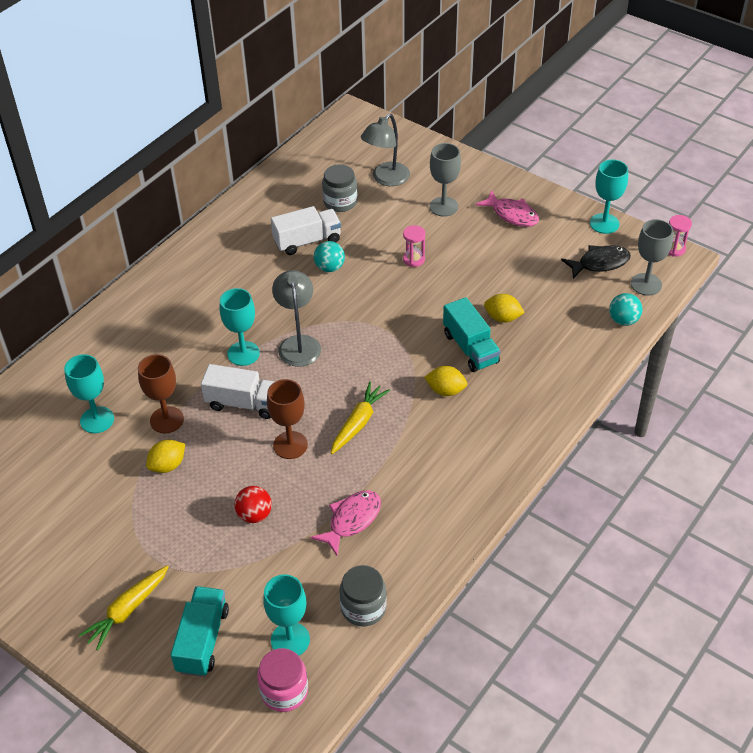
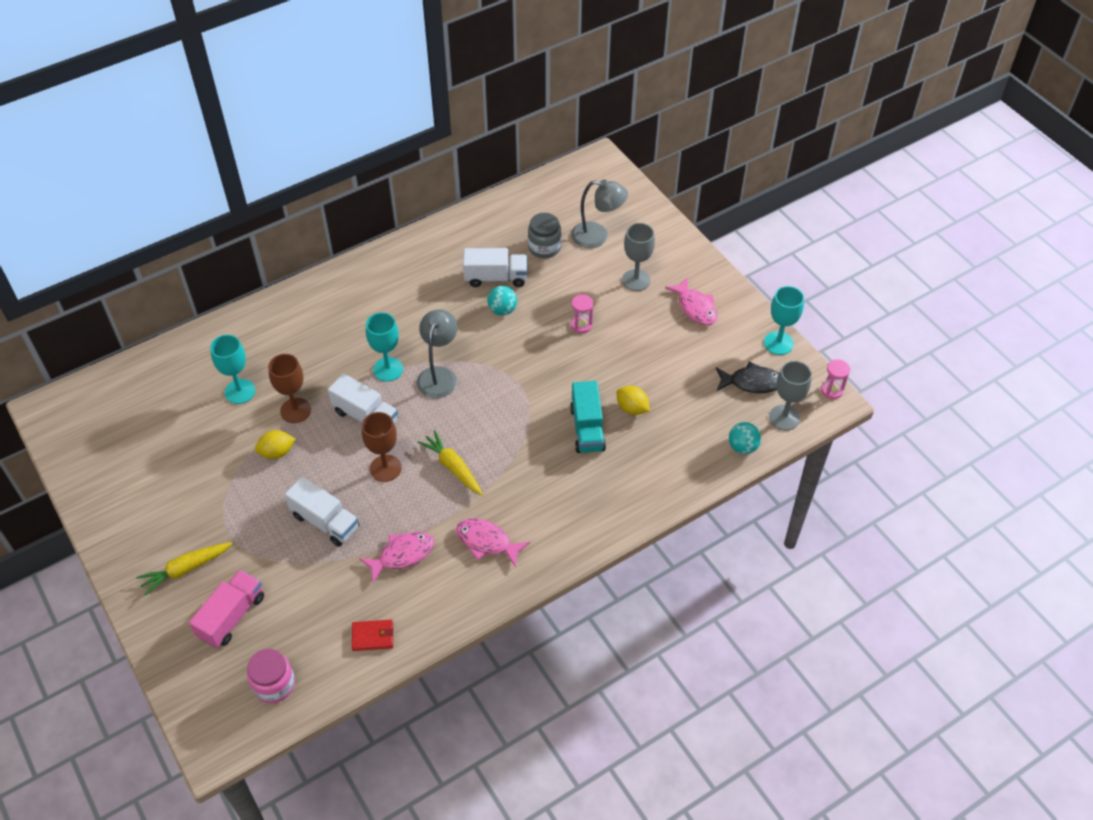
camera: 20 degrees right, 5 degrees up
(202, 640) = (231, 616): turquoise truck -> pink truck
(254, 515) = (325, 521): red ball -> white truck
(290, 640) = (300, 642): turquoise goblet -> none
(358, 423) = (453, 467): yellow carrot -> yellow carrot turned 90 degrees counterclockwise
(363, 607) = (373, 636): grey jar -> red wallet
(386, 179) = (597, 236): grey lamp -> grey lamp turned 135 degrees counterclockwise
(430, 480) = (487, 542): none -> pink fish
(445, 390) = (544, 462): yellow lemon -> none

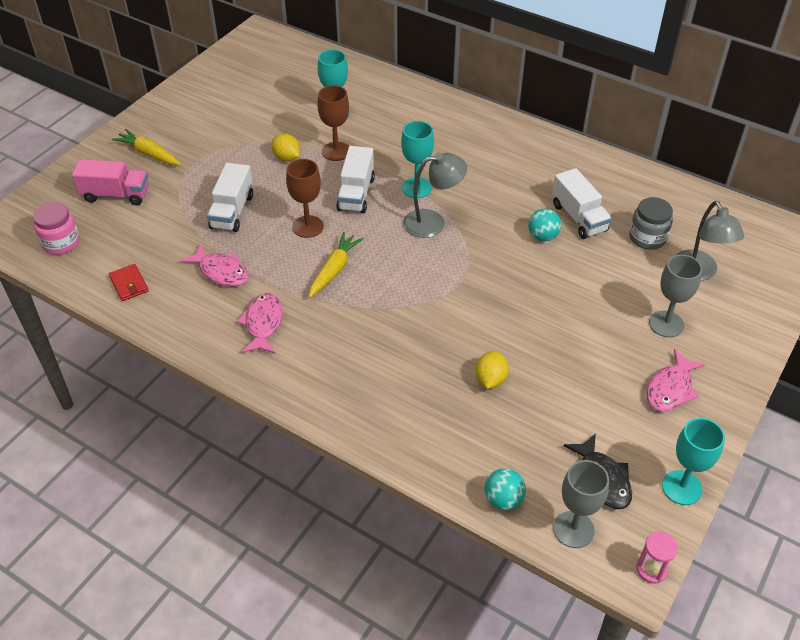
camera: 65 degrees right, 5 degrees down
(581, 325) = (570, 301): pink hourglass -> none
(587, 428) = (440, 352): turquoise truck -> none

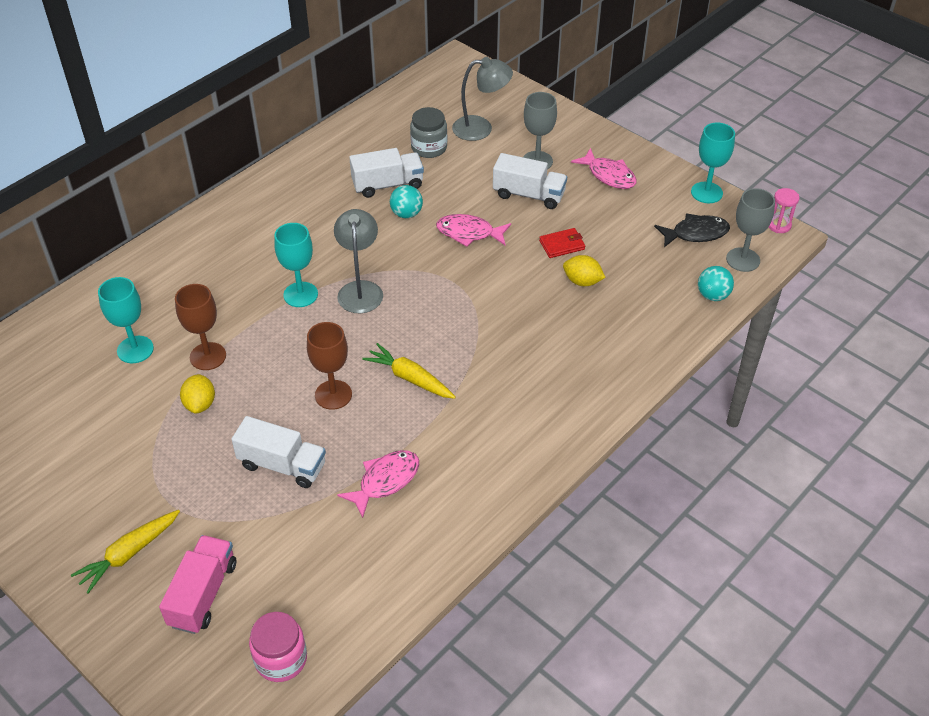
camera: 80 degrees left, 0 degrees up
(129, 284) = (382, 577): red wallet -> red wallet (562, 245)
(263, 324) = (477, 446): pink fish -> pink fish (469, 233)
(287, 157) = (200, 404): yellow lemon -> yellow lemon turned 60 degrees counterclockwise
(356, 194) = (291, 346): white truck -> white truck (529, 194)

